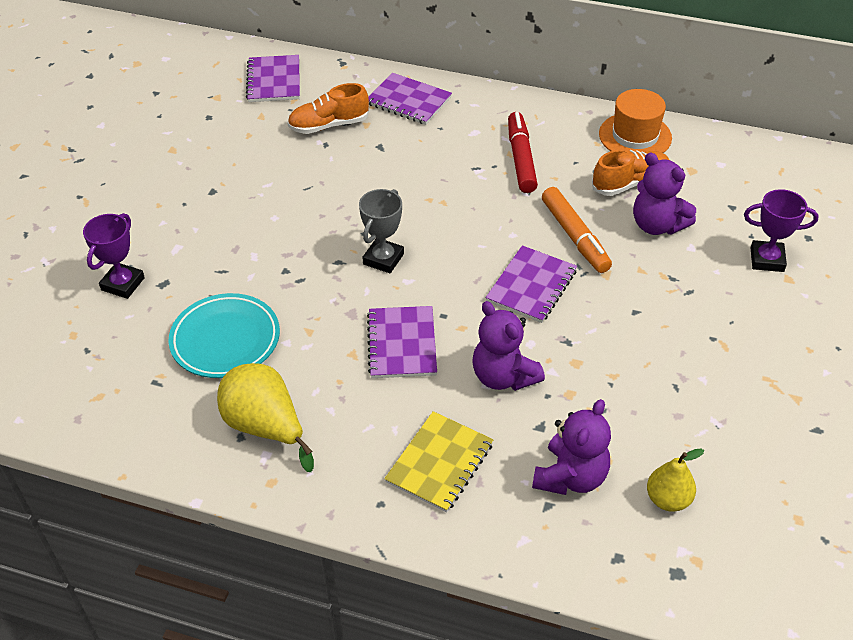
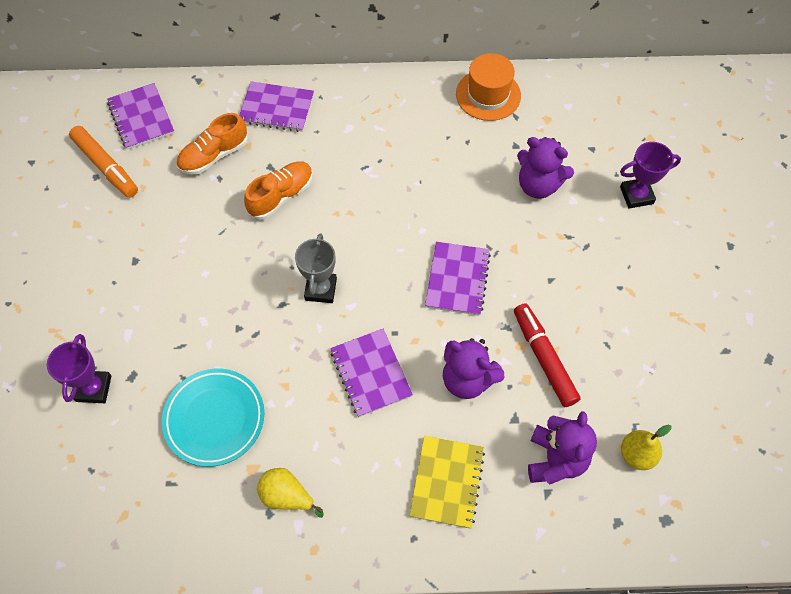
camera: 20 degrees left, 15 degrees up
(265, 427) = (287, 496): yellow pear -> yellow pear, size x0.64
(521, 159) = (400, 146): red marker -> red marker (544, 358)
(575, 236) = (475, 217): orange marker -> orange marker (106, 167)
(630, 183) = (501, 147): orange shoe -> orange shoe (281, 196)

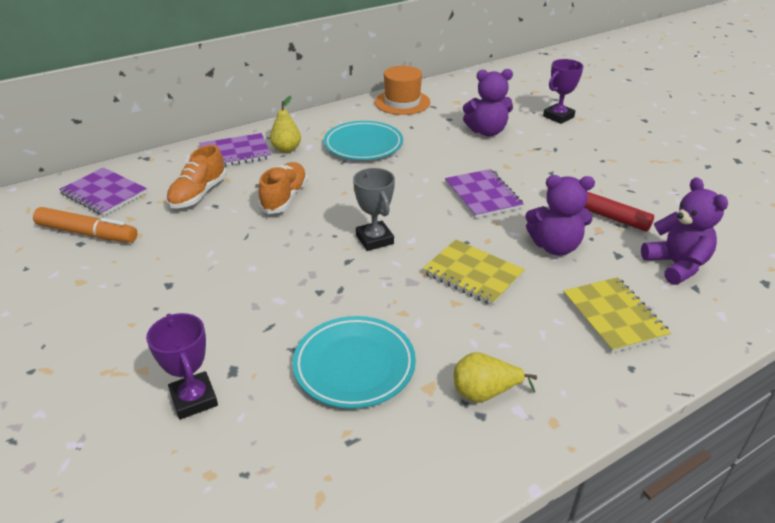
camera: 30 degrees left, 25 degrees down
(371, 373) = (473, 274): purple notebook -> yellow notebook
(400, 150) = (363, 145): none -> turquoise plate
(637, 454) = (726, 239): yellow pear -> yellow pear (286, 149)

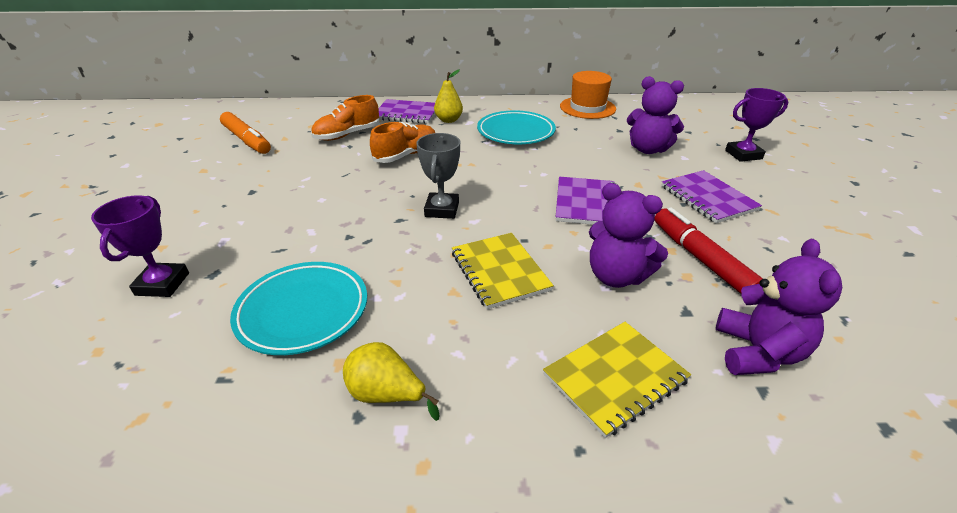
camera: 30 degrees right, 0 degrees up
(104, 193) = (288, 117): purple notebook -> purple notebook (708, 198)
(613, 316) = (615, 378): yellow notebook -> yellow notebook turned 45 degrees clockwise

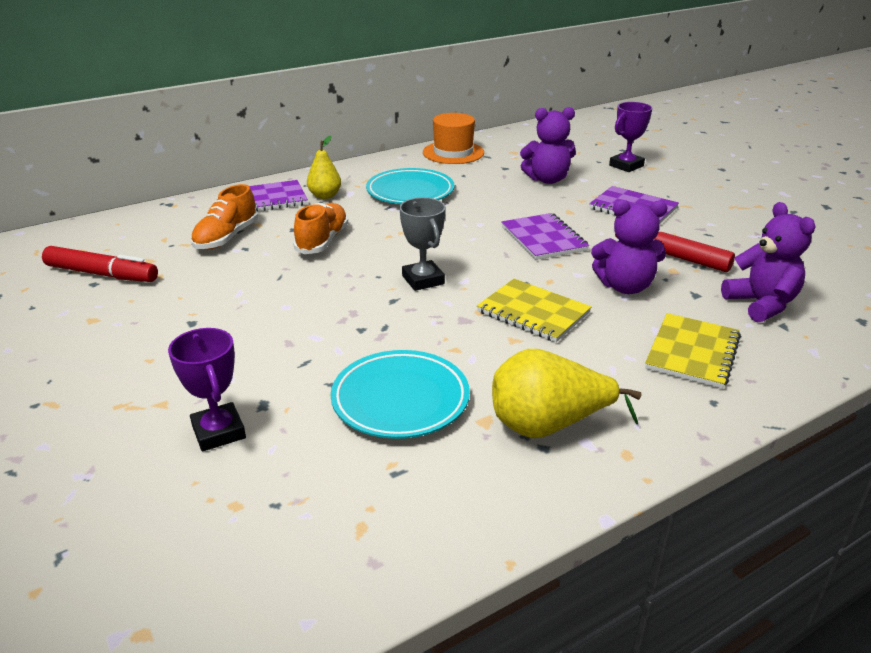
camera: 30 degrees left, 5 degrees down
(247, 140) = (102, 274): orange marker -> red marker
(386, 394) = (548, 425): yellow pear -> yellow pear, size x1.57

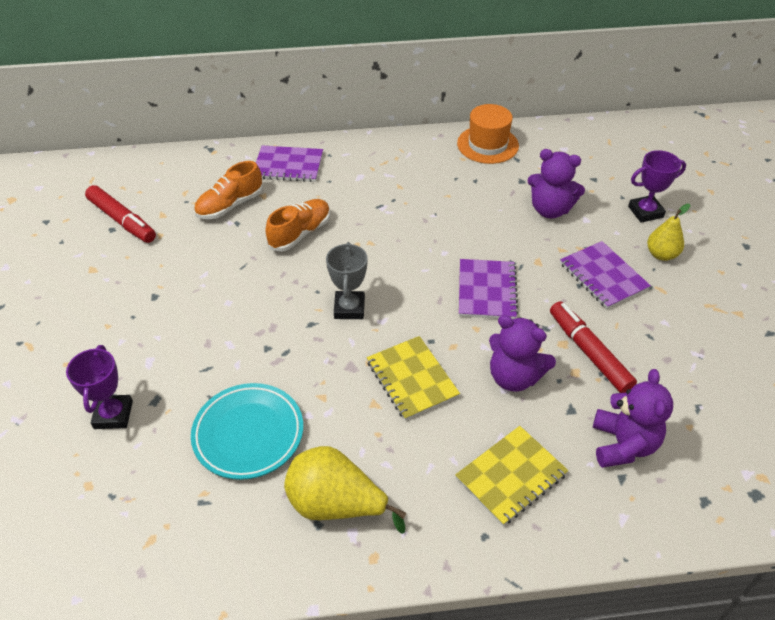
camera: 25 degrees right, 15 degrees up
(325, 196) = (336, 175): yellow pear -> yellow pear (661, 254)
(410, 192) = (411, 191): turquoise plate -> none

